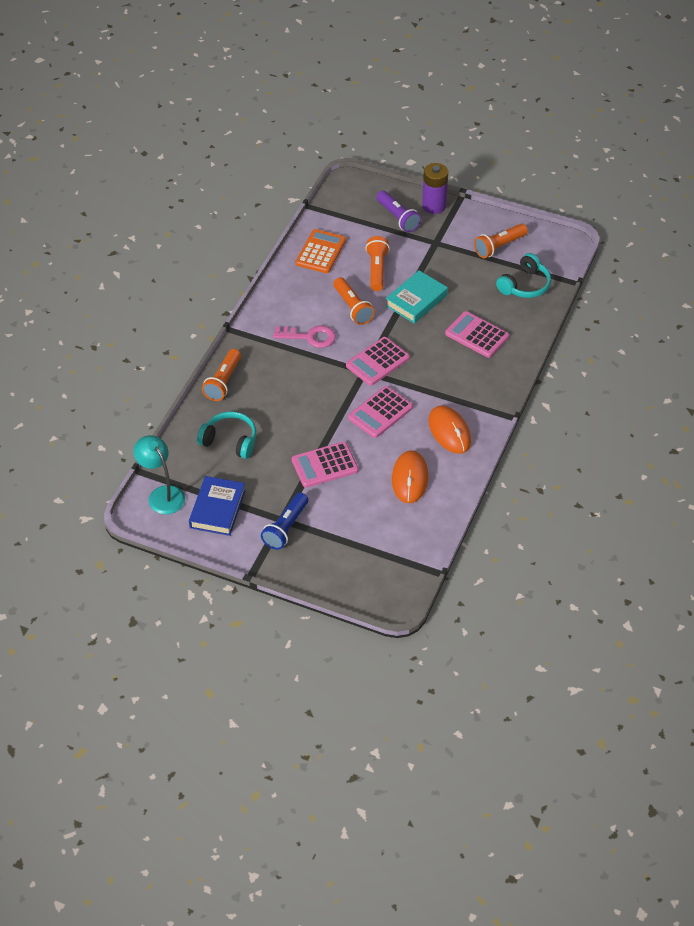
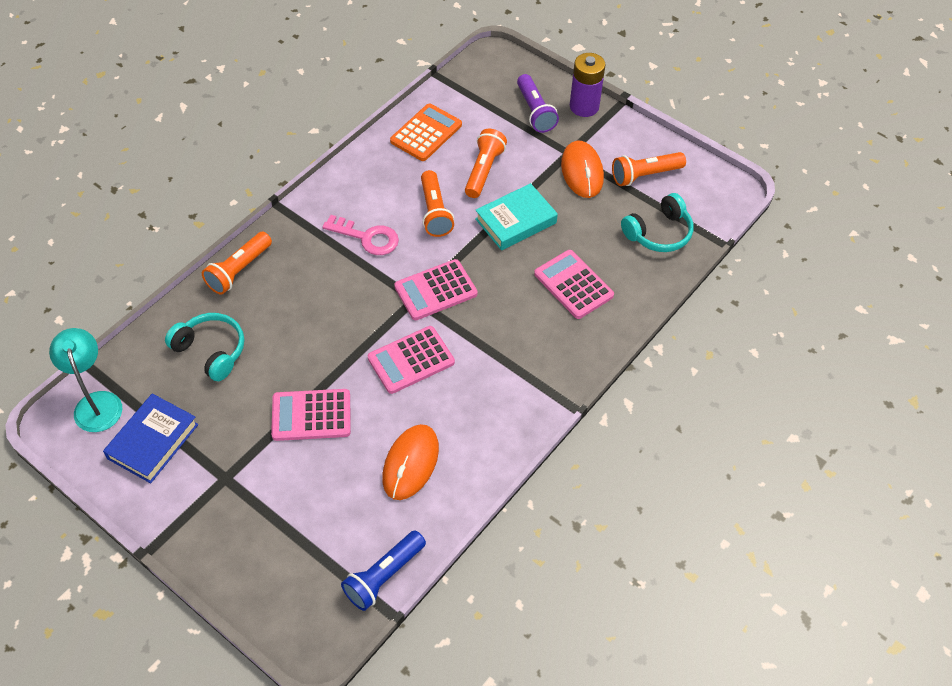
camera: 15 degrees right, 5 degrees up
(285, 528) = (224, 491): blue flashlight -> blue flashlight (383, 576)
(449, 431) = (488, 409): orange mouse -> orange mouse (582, 171)

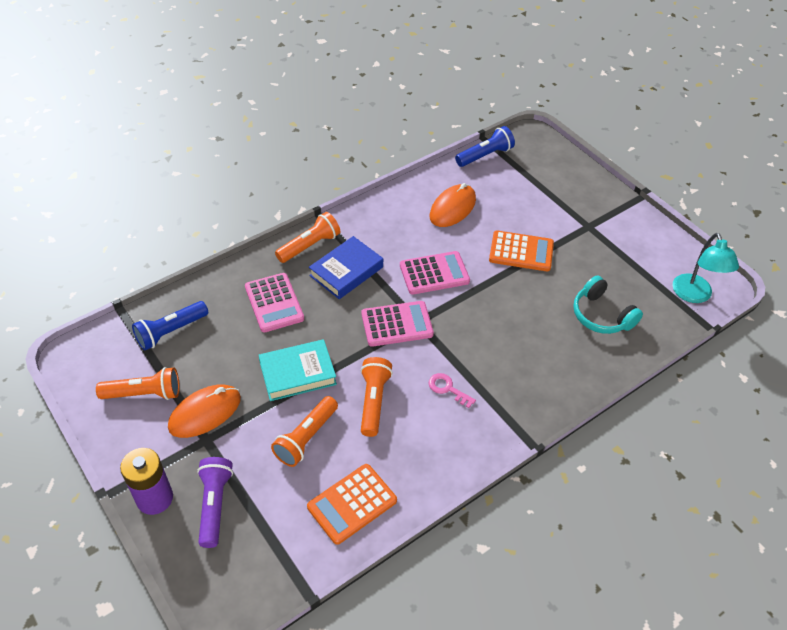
camera: 165 degrees left, 5 degrees down
(153, 441) = (645, 259): blue book -> blue book (346, 271)
(239, 270) = (576, 383): orange flashlight -> orange flashlight (310, 246)
(311, 415) = (521, 252): pink calculator -> orange calculator
(367, 237) = (447, 389): pink key -> pink key, size x0.65
(582, 171) = (205, 413): orange mouse -> orange mouse turned 45 degrees clockwise
(659, 233) = (170, 331): turquoise headphones -> blue flashlight

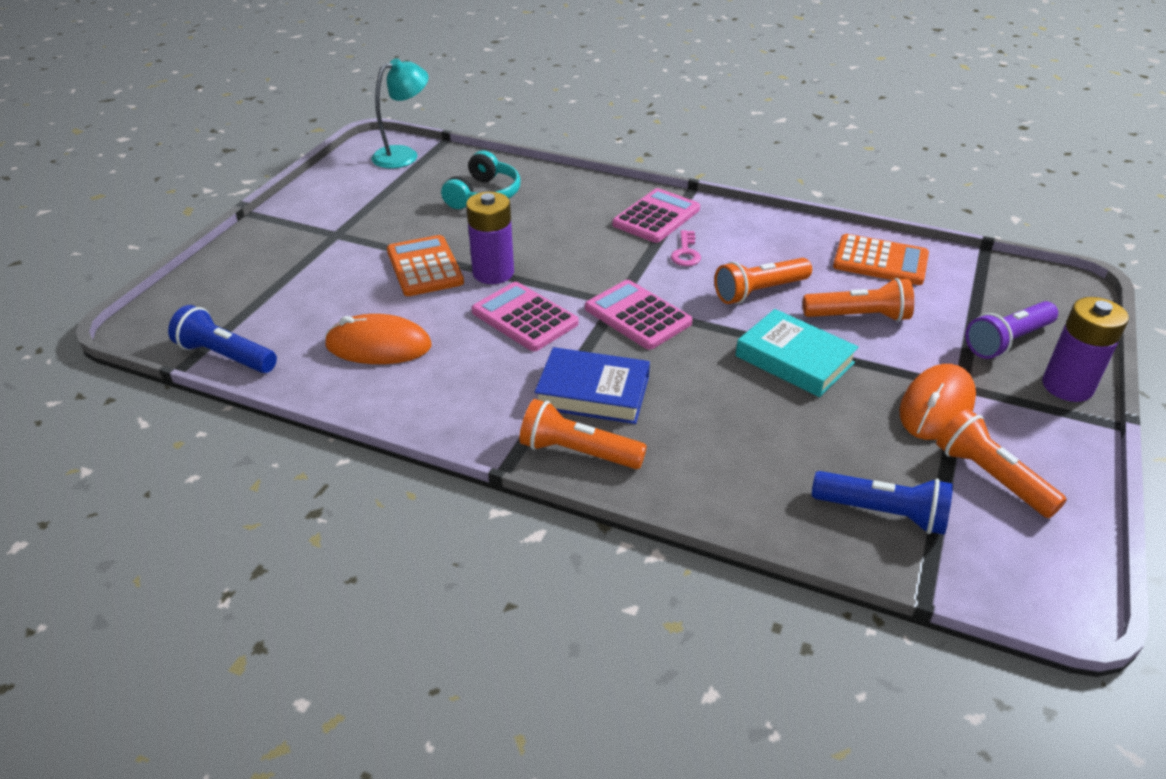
camera: 120 degrees left, 10 degrees down
(205, 413) = (936, 406): orange mouse -> orange mouse turned 75 degrees counterclockwise
(274, 303) = (718, 434): pink calculator -> pink calculator (656, 217)
(492, 279) = (493, 273): none -> purple battery

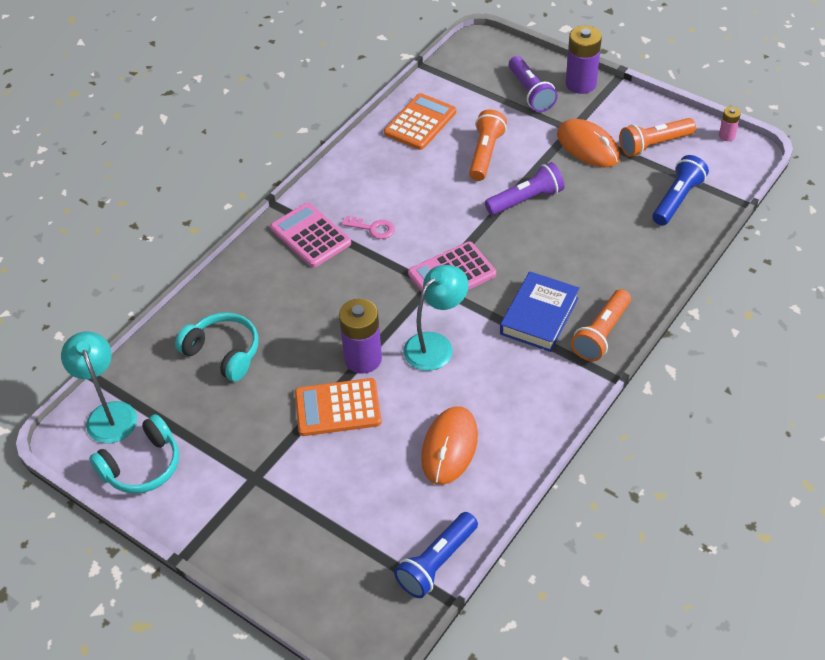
camera: 75 degrees left, 10 degrees up
(348, 179) = (142, 466): none -> turquoise headphones
(524, 317) = (435, 345): pink calculator -> turquoise lamp
(759, 291) = (440, 198): orange flashlight -> none
(794, 359) = (526, 200): turquoise book -> purple flashlight
(1079, 569) = (726, 136): none -> pink battery

